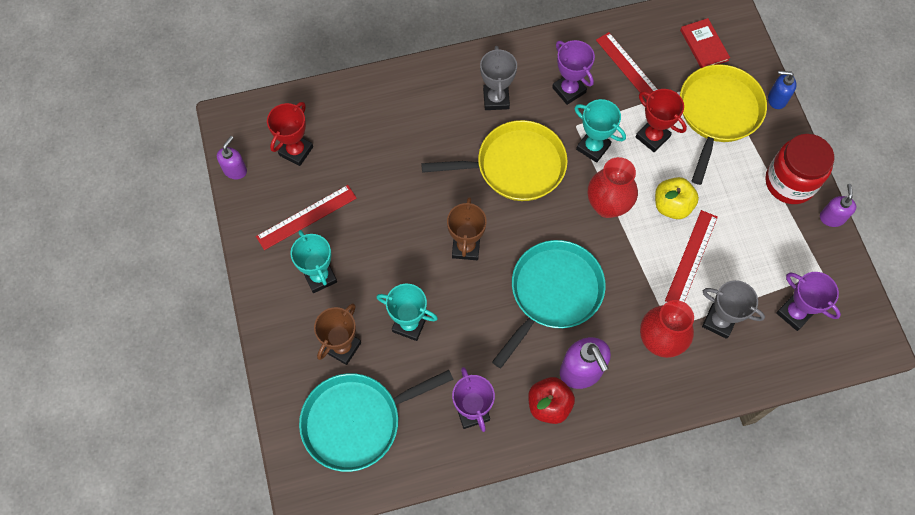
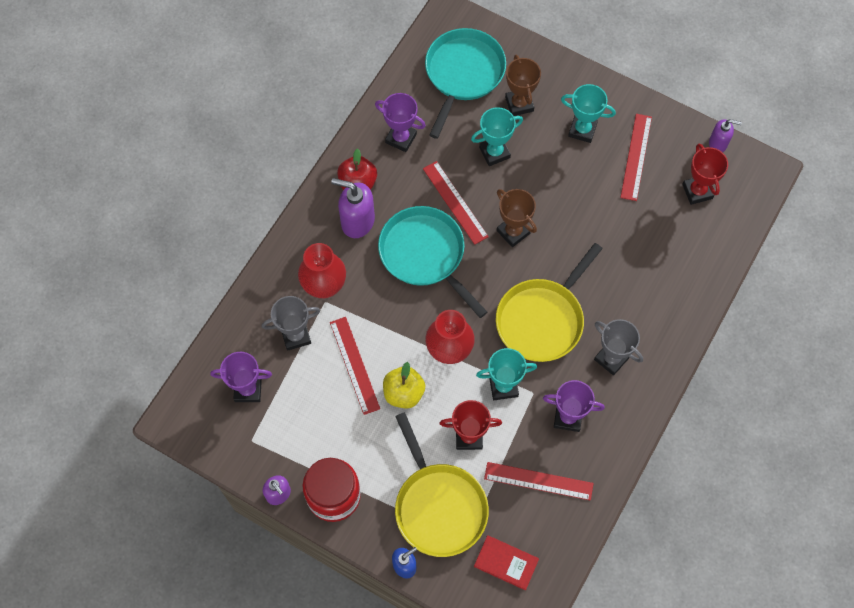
camera: 135 degrees right, 0 degrees up
(235, 170) = (718, 143): purple soap dispenser -> purple soap dispenser turned 60 degrees counterclockwise
(485, 312) = (455, 202): none -> red ruler
(553, 293) = (425, 254): turquoise pan -> turquoise pan turned 150 degrees clockwise

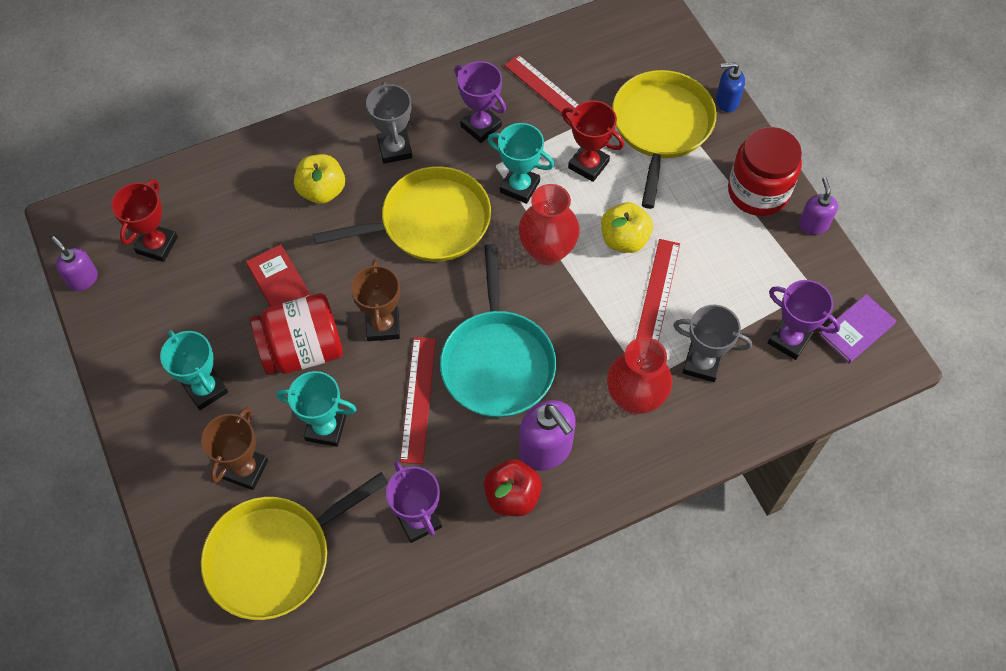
camera: 145 degrees left, 5 degrees down
(206, 426) = (856, 330): none -> purple book
(463, 74) = (275, 557): turquoise pan -> yellow pan
(506, 563) = (632, 53): red book -> red book (278, 281)
(548, 187) = (302, 350): none -> red jar
(631, 295) = (322, 191): none -> yellow apple
(636, 157) = (180, 321): red ruler -> none

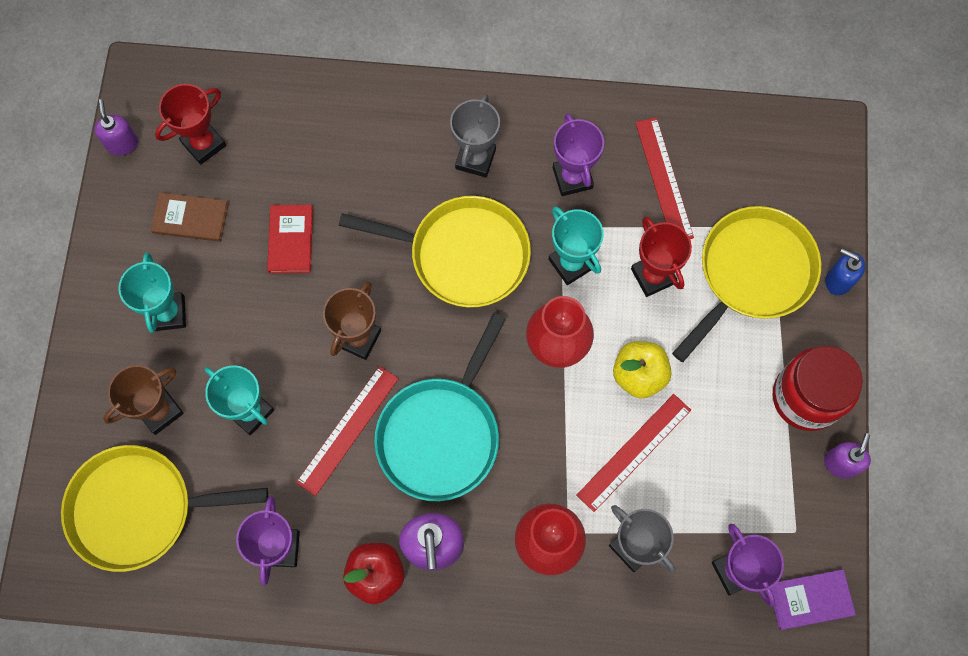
camera: 30 degrees right, 10 degrees up
(180, 307) = (190, 218): none -> brown book
(302, 350) = (273, 322): red jar -> none
(322, 191) = (382, 167): yellow apple -> none

